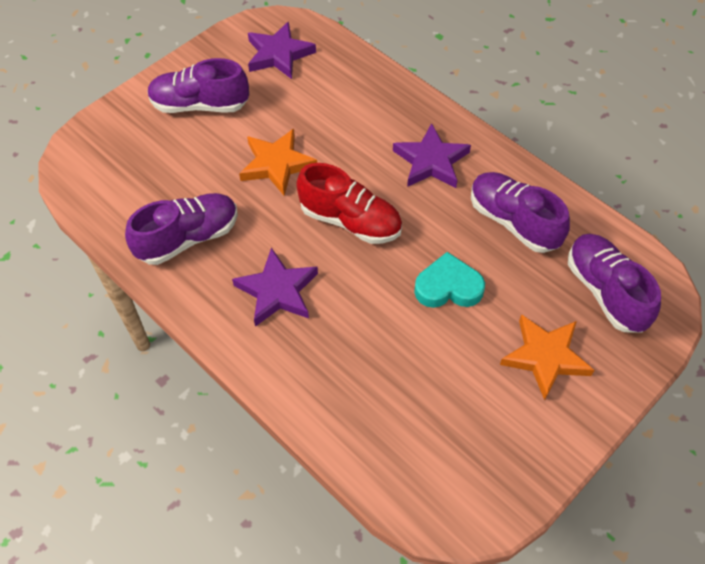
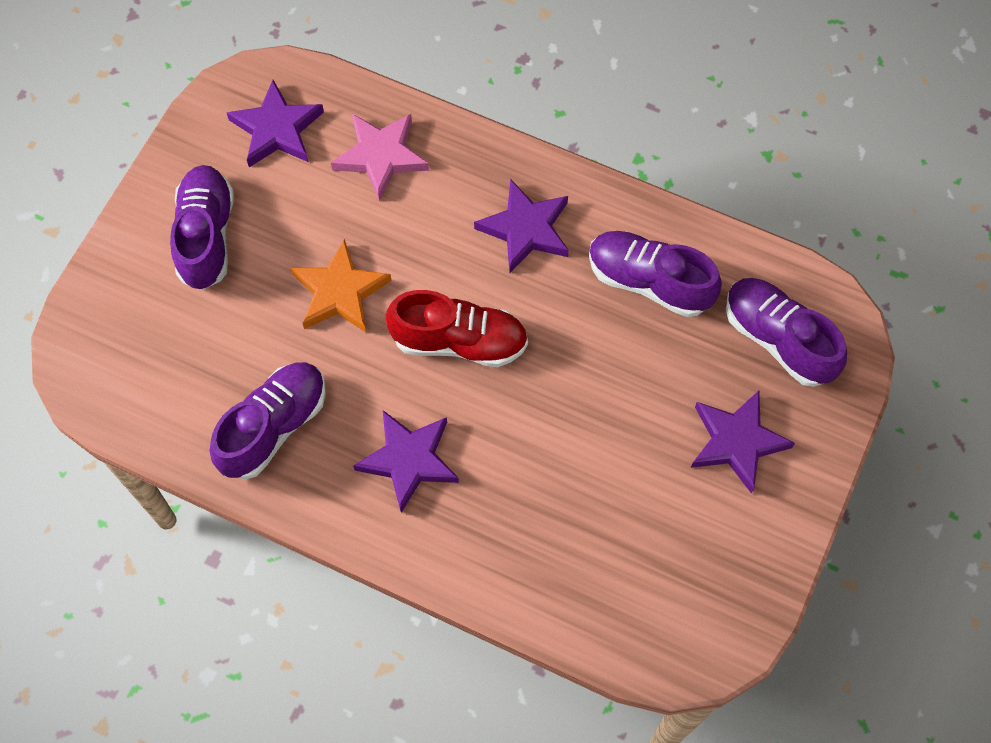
camera: 20 degrees left, 10 degrees up
(200, 105) = (206, 236): purple shoe -> purple shoe turned 105 degrees clockwise
(344, 88) = (381, 156): none -> pink star
(448, 287) = (602, 390): turquoise heart -> none
(545, 357) = (737, 441): orange star -> purple star

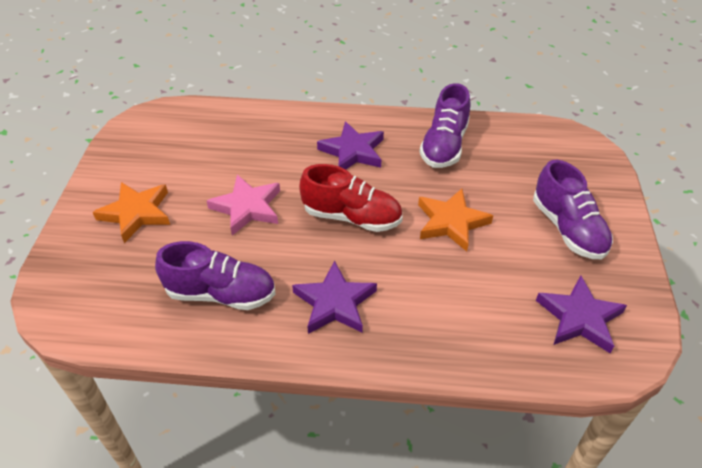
camera: 160 degrees right, 20 degrees down
(381, 156) = (482, 323): pink star -> pink star (247, 207)
(459, 341) = (352, 217): red shoe -> red shoe turned 150 degrees counterclockwise
(737, 441) = (136, 213): purple star -> orange star
(778, 339) = (108, 283): purple shoe -> none

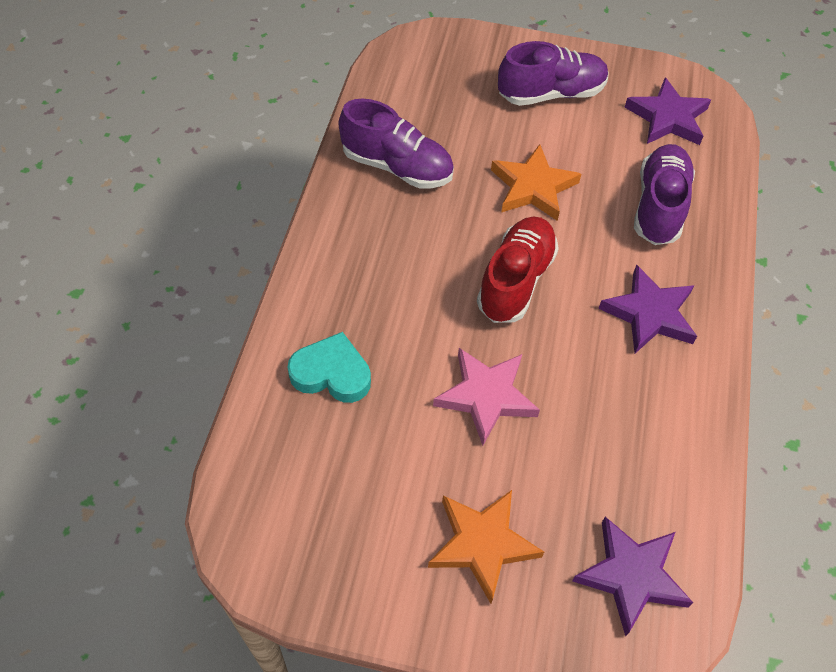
camera: 85 degrees left, 10 degrees up
(221, 294) = (635, 431): purple shoe -> purple shoe (659, 206)
(260, 135) = (331, 373): none -> turquoise heart
(353, 151) = (390, 264): purple star -> purple star (631, 576)

